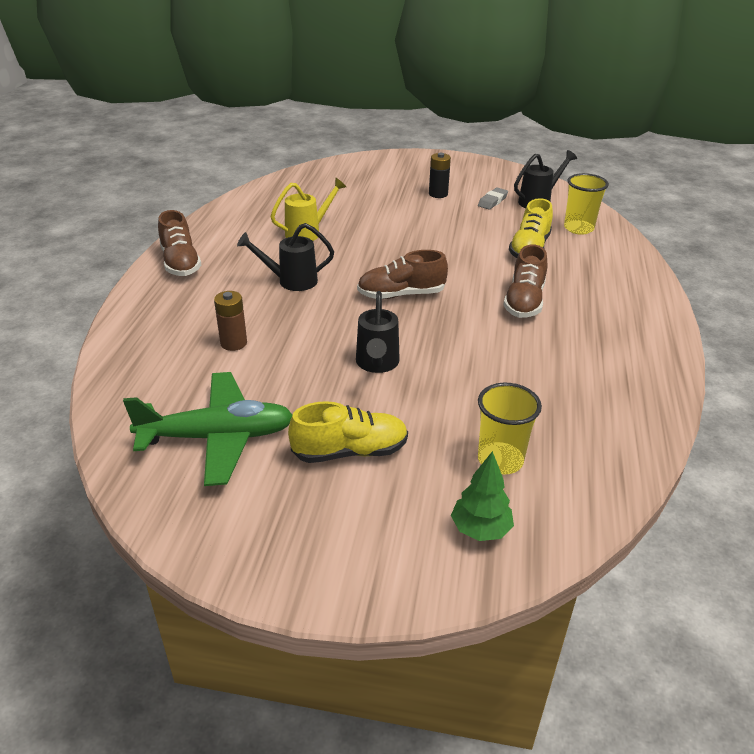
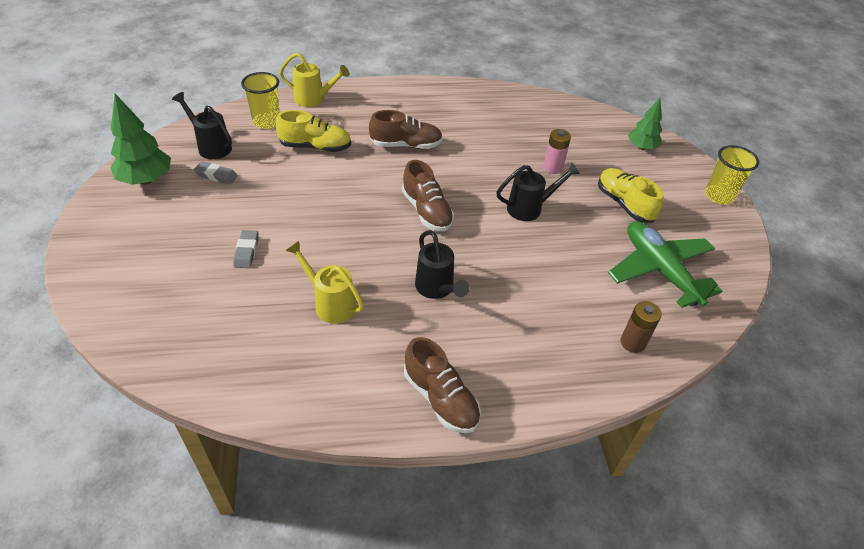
camera: 110 degrees left, 10 degrees up
(180, 263) = (440, 398): brown shoe -> brown shoe turned 90 degrees clockwise
(233, 343) = (554, 298): brown battery -> brown battery (632, 343)
(386, 207) = (246, 251): none -> grey eraser
(438, 194) = (203, 216): black battery -> none
(451, 406) = (552, 168): none -> pink battery
(494, 176) = (146, 180): none -> green tree
(500, 460) = (586, 144): yellow cup -> yellow cup (719, 196)
(625, 257) = (314, 99): none -> yellow watering can

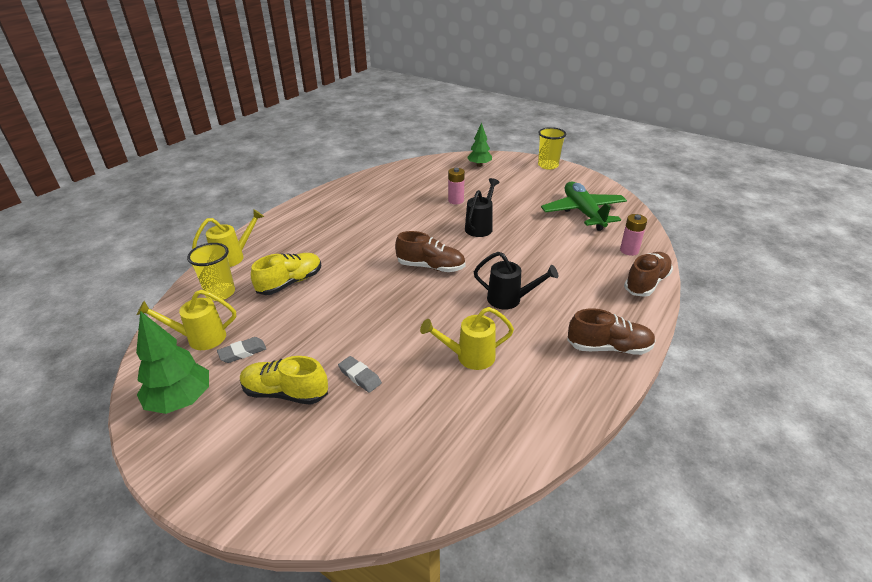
camera: 45 degrees left, 10 degrees down
(211, 146) = (200, 338): black watering can -> yellow watering can
(406, 145) = (352, 242): brown shoe -> brown shoe (646, 283)
(624, 204) = (518, 195): yellow shoe -> yellow shoe (285, 393)
(632, 343) = (629, 250): brown battery -> pink battery
(659, 270) = (583, 212): green plane -> green plane turned 60 degrees clockwise

